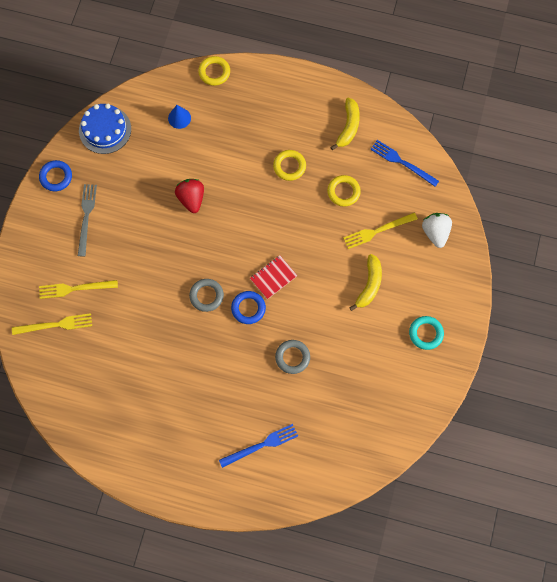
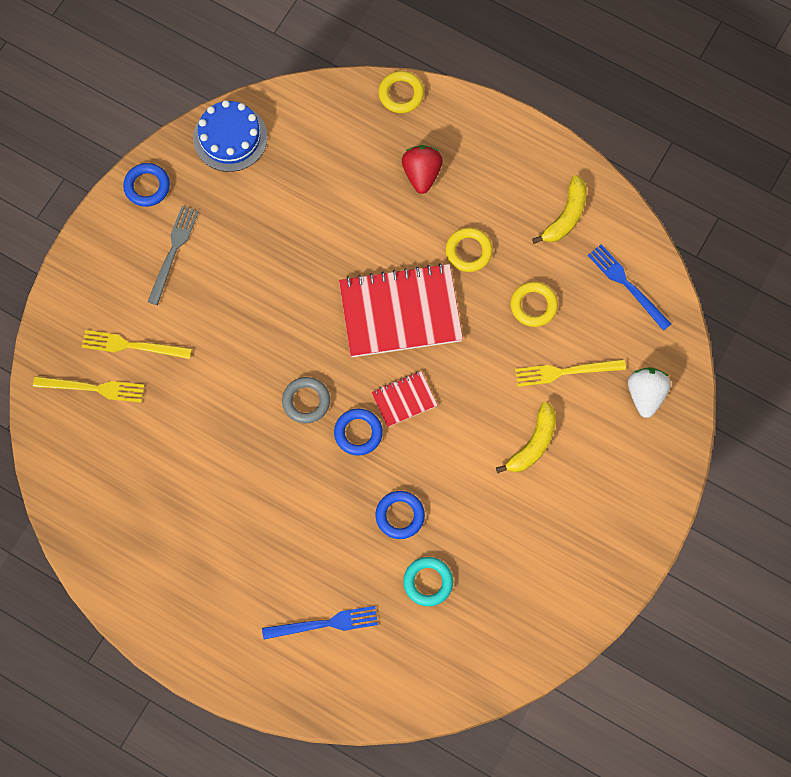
camera: 15 degrees right, 0 degrees up
(179, 118) = (335, 146): blue cone -> none
(191, 199) = (322, 263): red strawberry -> red strawberry (421, 174)
(254, 219) = (400, 312): none -> red notebook
(292, 357) = (400, 516): grey ring -> blue ring
(426, 333) = (592, 531): turquoise ring -> turquoise ring (428, 582)

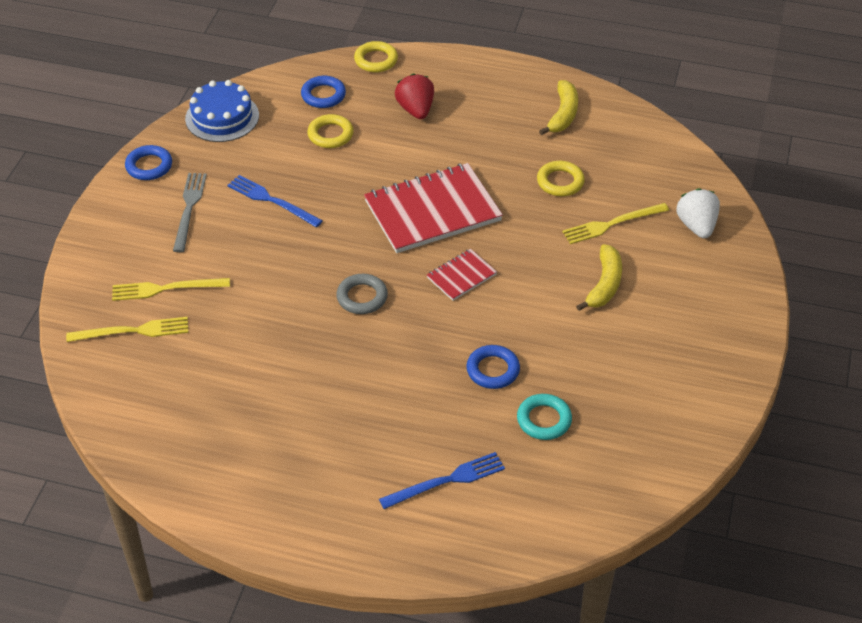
camera: 15 degrees left, 25 degrees down
(358, 433) = (424, 311): blue ring -> blue ring (323, 95)
(468, 251) = (482, 155): yellow ring -> yellow ring (330, 134)
(627, 285) = (641, 151): blue fork -> blue fork (272, 200)

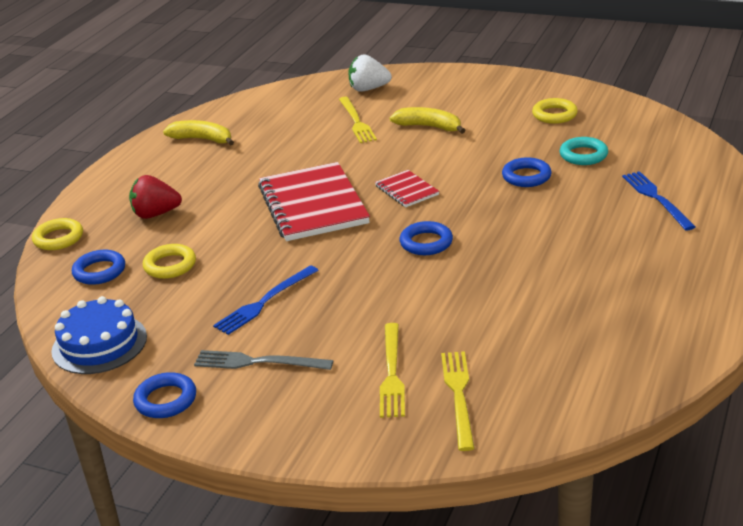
camera: 80 degrees left, 15 degrees down
(362, 297) = (426, 243): grey ring -> blue ring
(560, 182) = (294, 142): yellow ring -> yellow ring (554, 115)

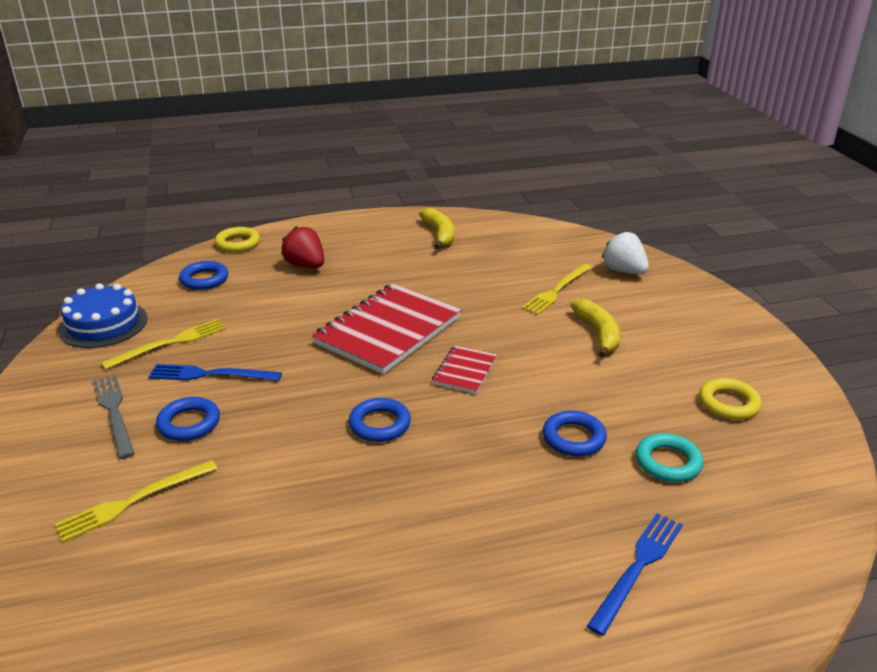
camera: 50 degrees right, 0 degrees up
(166, 400) = (38, 389): blue ring -> blue ring (189, 423)
(170, 265) = (235, 305): yellow ring -> none
(458, 395) = (114, 567): yellow fork -> yellow fork (170, 343)

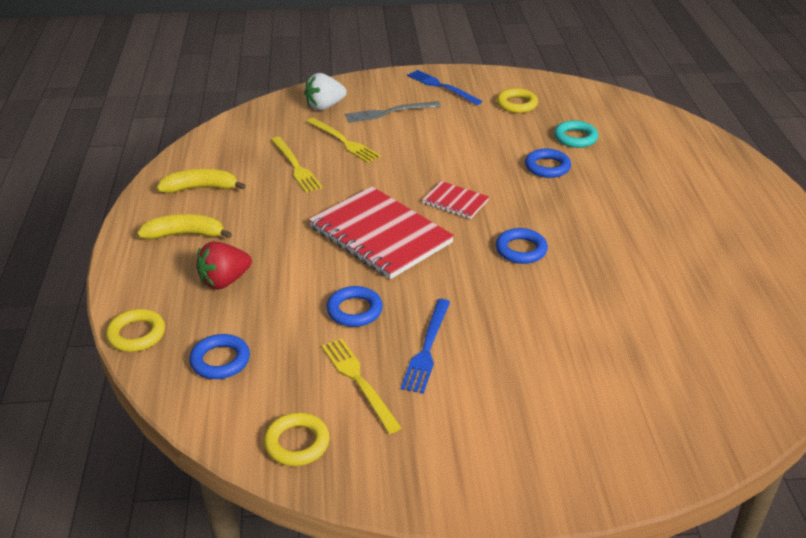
camera: 80 degrees left, 5 degrees up
(103, 324) = (297, 443): blue cake -> yellow ring
(114, 412) = (480, 414): grey fork -> grey fork (389, 112)
(133, 501) = (611, 388): yellow fork -> yellow fork (295, 166)
(189, 423) = (505, 359): blue ring -> blue ring (354, 310)
(598, 333) = (417, 134): yellow banana -> yellow banana (185, 234)
(638, 567) = (669, 166): blue fork -> blue fork (441, 87)

